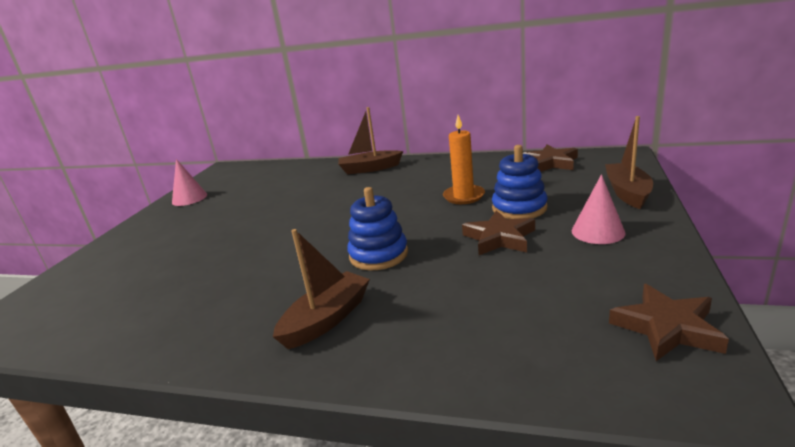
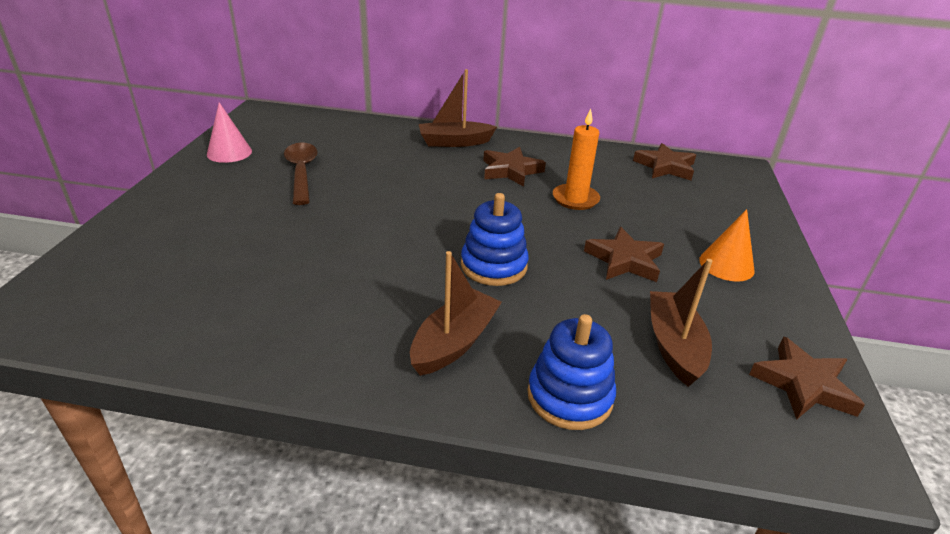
camera: 10 degrees left, 10 degrees up
(239, 205) = (301, 172): none -> brown spoon
(412, 182) = (511, 170): none -> brown star
(519, 208) = (640, 224): blue stacking toy -> blue stacking toy (569, 396)
(598, 231) = (726, 265): pink cone -> orange cone
(627, 193) = (751, 219): brown boat -> brown boat (674, 346)

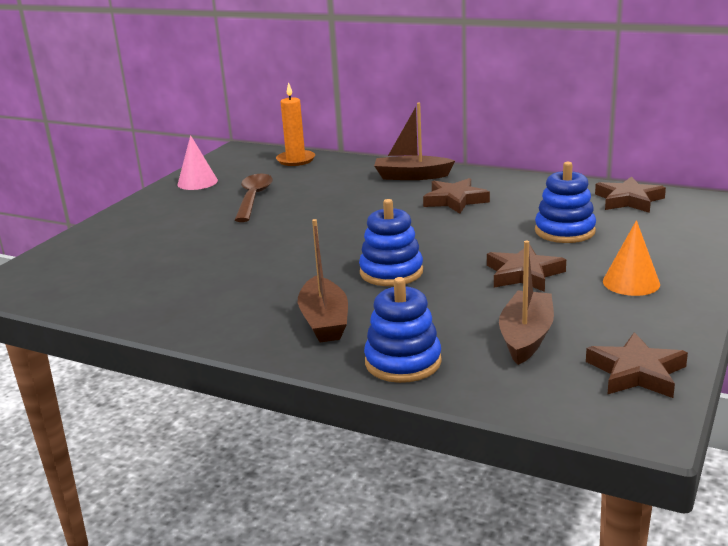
camera: 20 degrees right, 10 degrees down
(454, 342) = (324, 321): brown boat -> brown boat turned 120 degrees clockwise
(575, 199) = (507, 225): orange candle -> orange candle (296, 160)
(631, 205) = (564, 231): none -> blue stacking toy

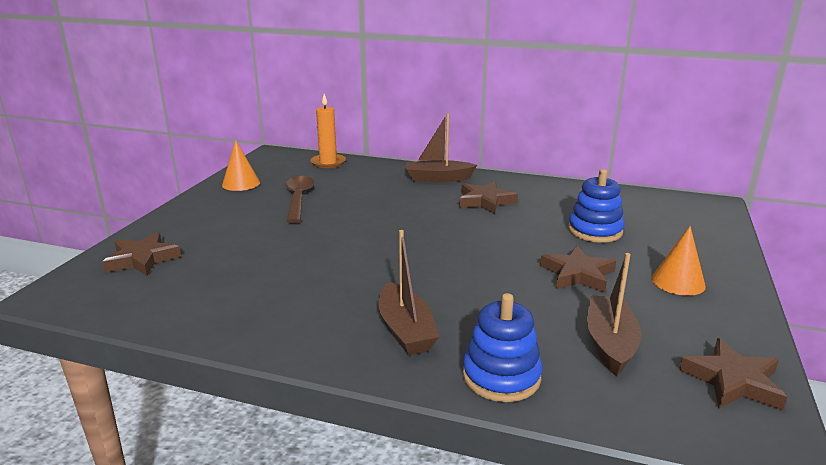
camera: 10 degrees left, 0 degrees up
(197, 182) = (241, 183): pink cone -> orange cone
(391, 272) = (453, 274): blue stacking toy -> none
(628, 200) = (635, 201): brown star -> brown star (142, 259)

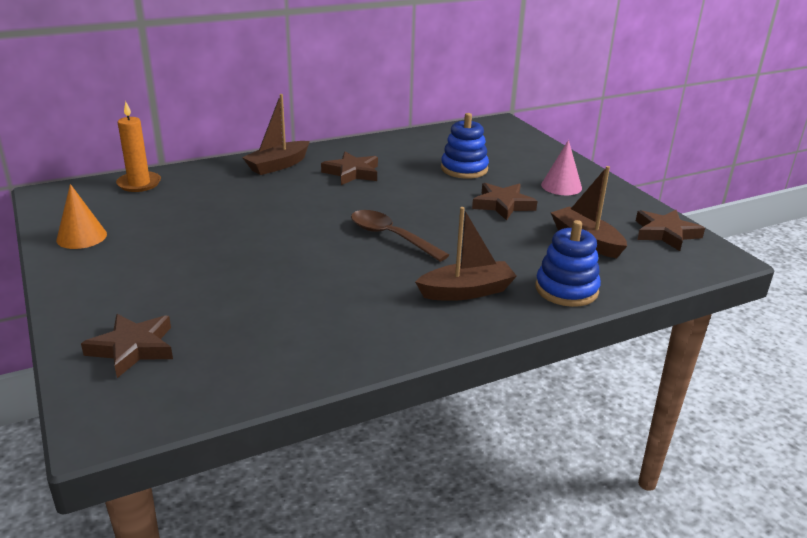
camera: 45 degrees left, 5 degrees up
(298, 199) = (181, 229): brown spoon -> brown spoon (391, 237)
(405, 330) = (466, 291): brown boat -> brown boat turned 45 degrees counterclockwise
(678, 282) = (561, 186): orange cone -> pink cone

